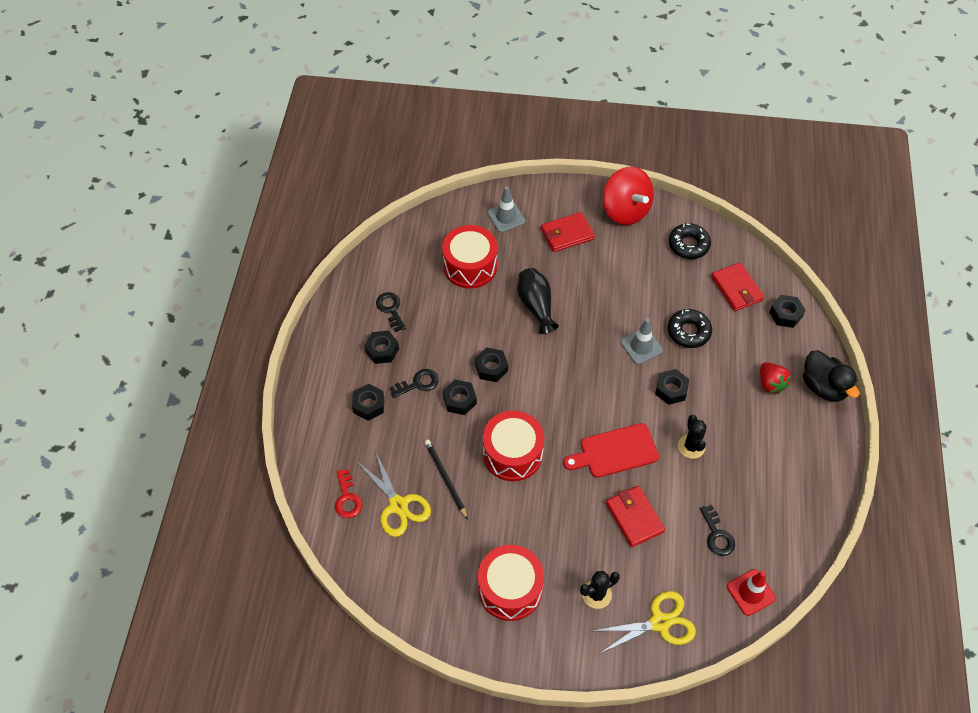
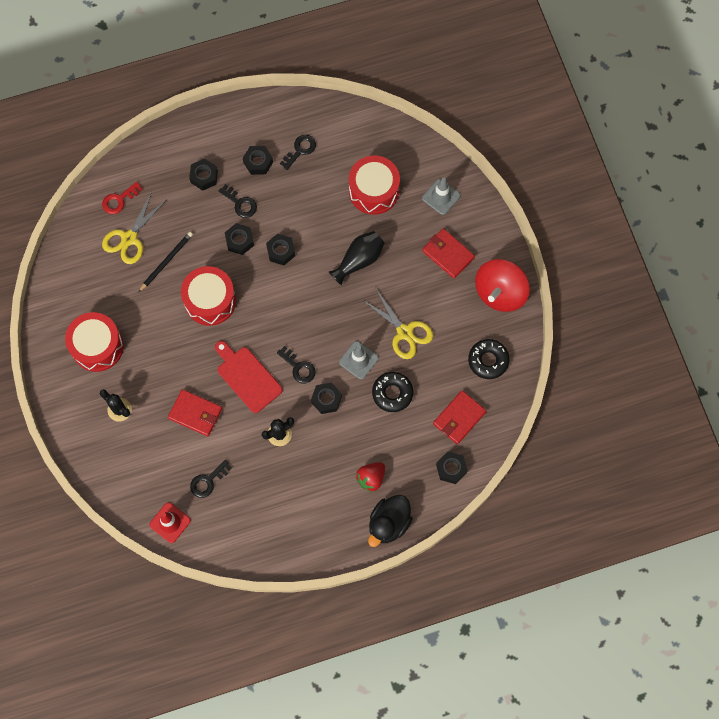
camera: 65 degrees right, 15 degrees up
(625, 401) = (298, 367): none -> black key
(634, 517) = (195, 413): red wallet -> red wallet turned 75 degrees clockwise
(659, 622) = (116, 463): yellow scissors -> yellow scissors (404, 332)

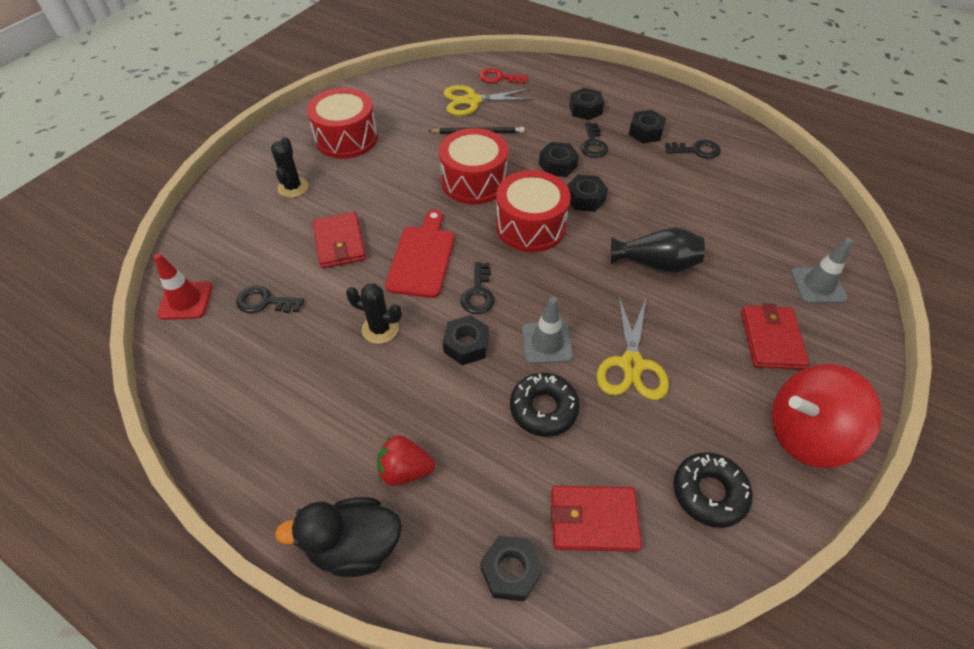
camera: 50 degrees right, 20 degrees down
(374, 191) = (739, 226): red drum -> red drum (530, 226)

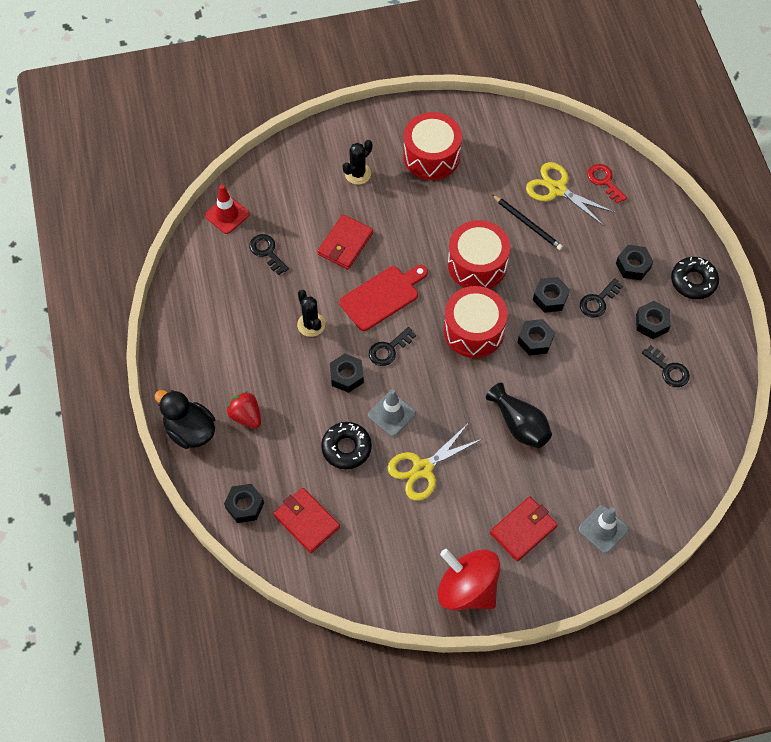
camera: 45 degrees right, 10 degrees up
(709, 493) = (377, 564): black donut -> black donut (693, 281)

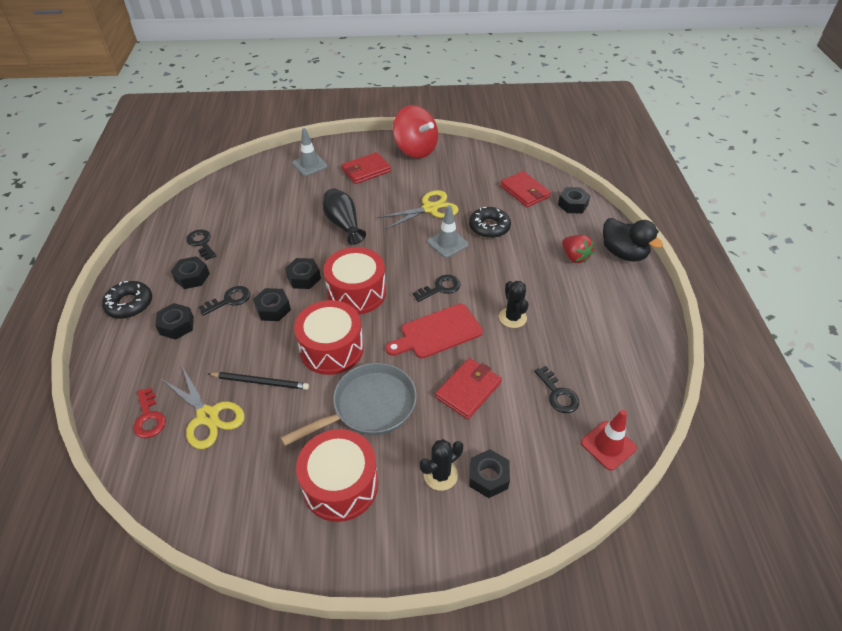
camera: 170 degrees left, 15 degrees down
(346, 376) = (482, 273): black nut -> black nut (488, 477)
(427, 216) = (369, 407): none -> grey pan
(527, 224) = (260, 382): black pencil -> black pencil turned 135 degrees clockwise

